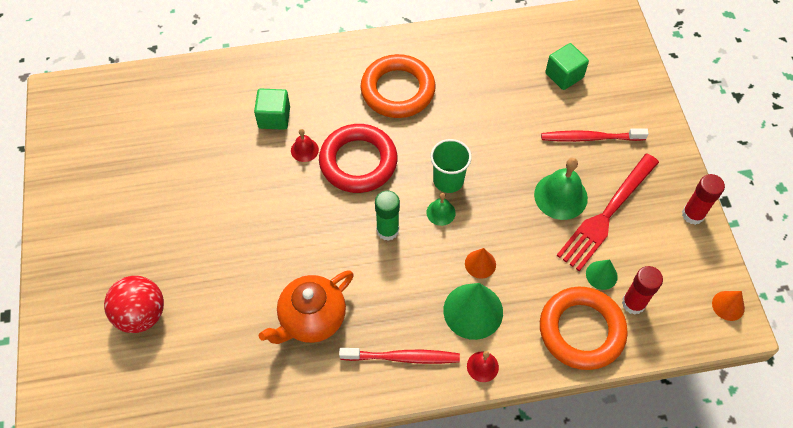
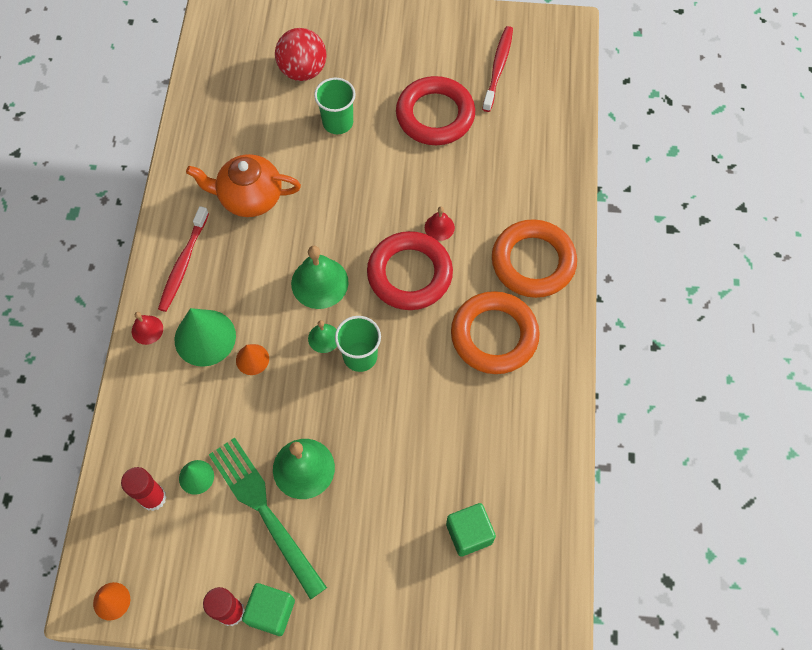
camera: 105 degrees right, 5 degrees up
(180, 180) = (435, 115): none -> red ring
(203, 263) = (338, 122): none -> green cup
(274, 117) = (488, 207): green cube -> green cube (271, 612)
(311, 319) = (249, 198): orange teapot -> orange teapot turned 60 degrees counterclockwise
(387, 230) = (319, 282): green glue stick -> green bell
(581, 330) = (145, 433): orange ring -> orange ring (533, 262)
(590, 138) = (369, 531): red toothbrush -> red toothbrush (498, 68)
(606, 215) = (263, 510): red fork -> green fork

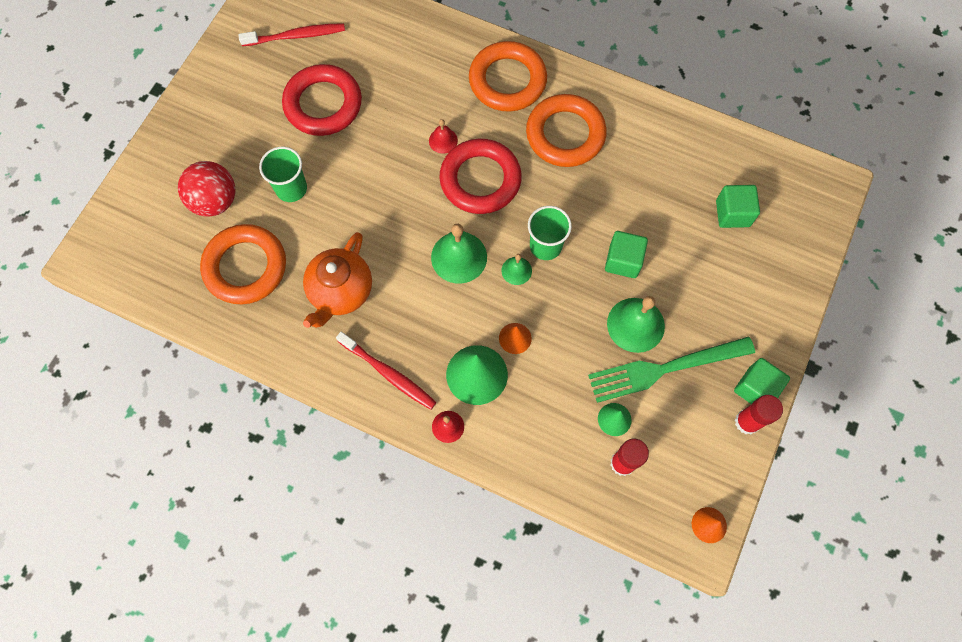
camera: 70 degrees left, 5 degrees up
(248, 117) = (245, 267): none -> orange ring
(370, 435) = (623, 261): none -> green cube
(498, 68) = (296, 36): red toothbrush -> red toothbrush turned 135 degrees clockwise

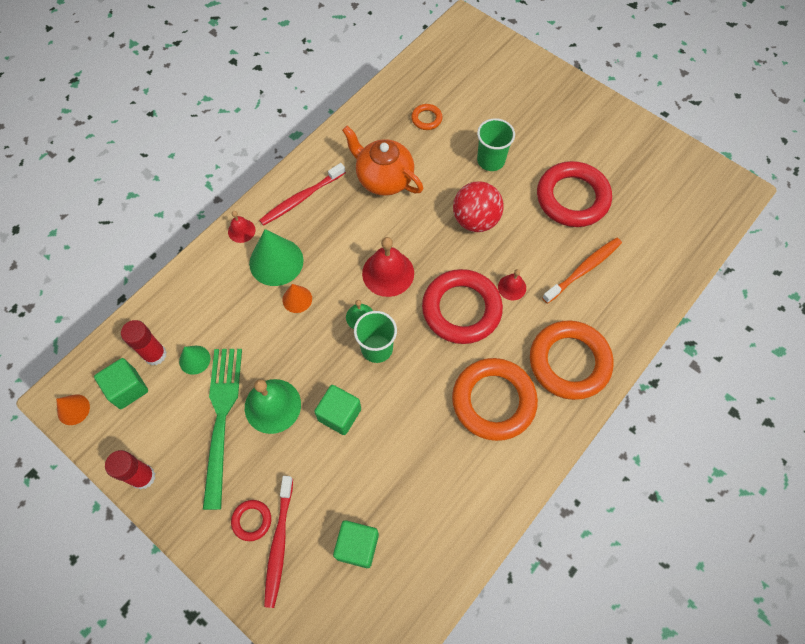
camera: 105 degrees right, 5 degrees down
(215, 201) = (492, 107): red ball -> red ball (475, 220)
(245, 267) = (426, 119): orange ring -> orange ring, size x0.44
(296, 36) = (652, 190): red toothbrush -> red toothbrush (279, 544)
(406, 83) = (583, 269): none -> orange toothbrush
(459, 257) = (388, 273): green bell -> red bell
(746, 307) = (252, 520): none -> red ring
(755, 388) = (170, 498): green cube -> green cube (127, 389)

